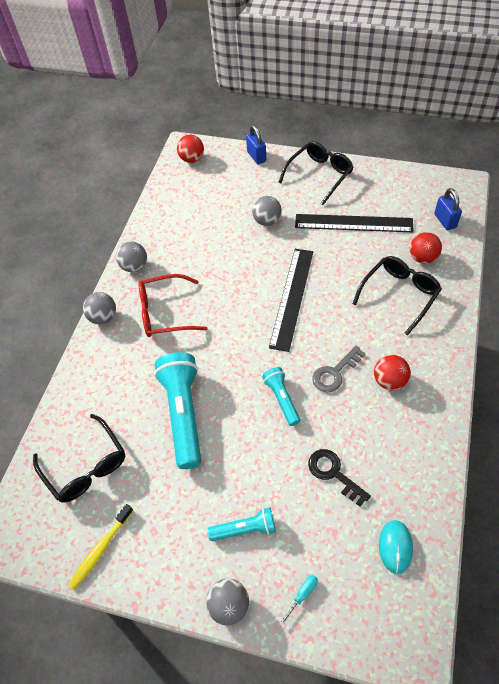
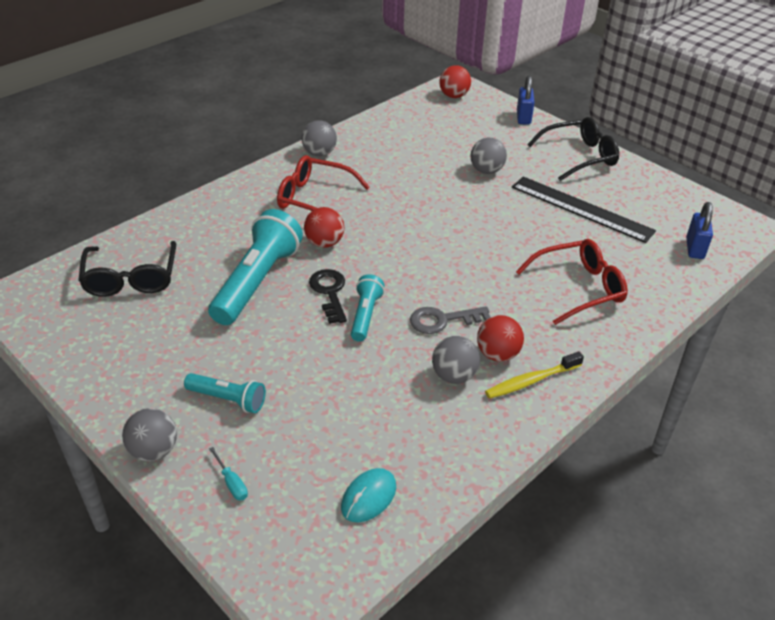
camera: 25 degrees right, 15 degrees down
(100, 549) = (83, 345): yellow toothbrush -> yellow toothbrush (531, 381)
(103, 317) = (254, 178): grey ball -> grey ball (454, 376)
(292, 297) = (454, 240): black ruler -> none
(302, 595) = (232, 483): turquoise screwdriver -> turquoise screwdriver turned 75 degrees clockwise
(333, 473) = (361, 401): black key -> black key (329, 292)
(399, 295) = (579, 288): black glasses -> red glasses
(422, 258) = (636, 269): red ball -> red ball (324, 243)

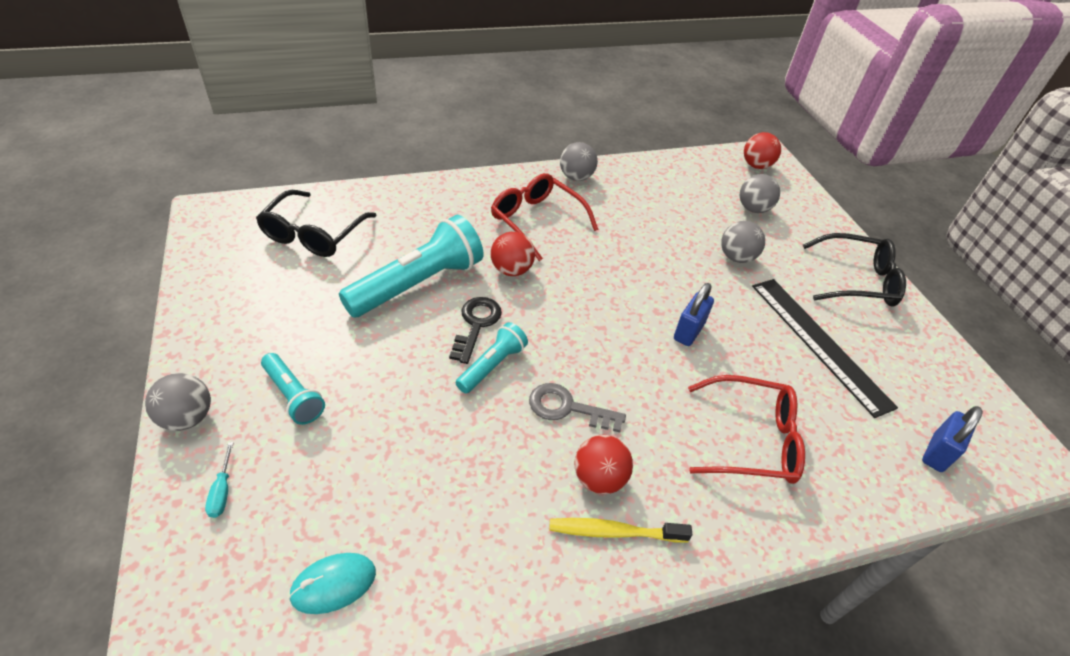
camera: 25 degrees right, 5 degrees up
(454, 376) = (532, 481): grey ball -> grey ball (753, 209)
(523, 117) = (819, 214): blue padlock -> blue padlock (688, 331)

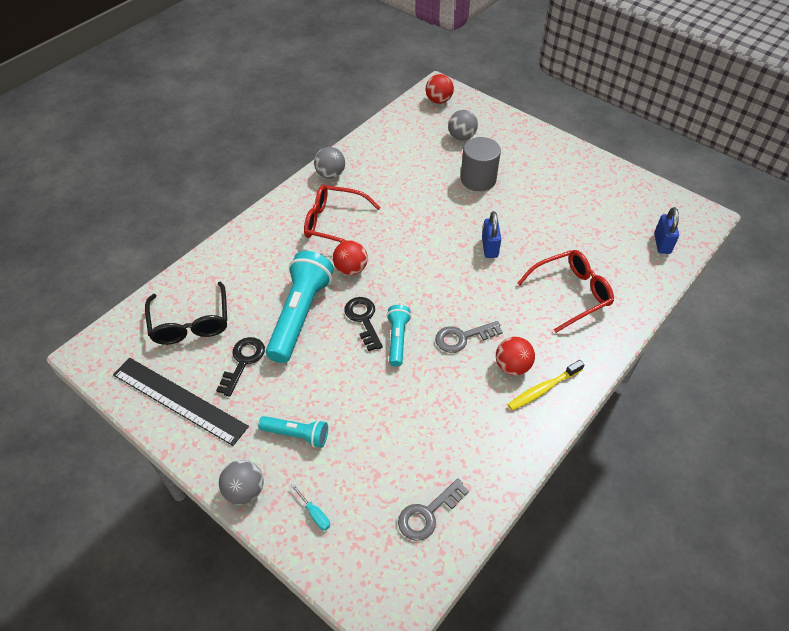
camera: 30 degrees left, 5 degrees up
(321, 294) = (243, 361): none -> black key
(333, 584) = (427, 514): turquoise mouse -> grey key
(736, 257) = (478, 179): grey ball -> grey cylinder
(819, 343) = (563, 212): black ruler -> black ruler (179, 400)
(857, 280) = (555, 156): black glasses -> none

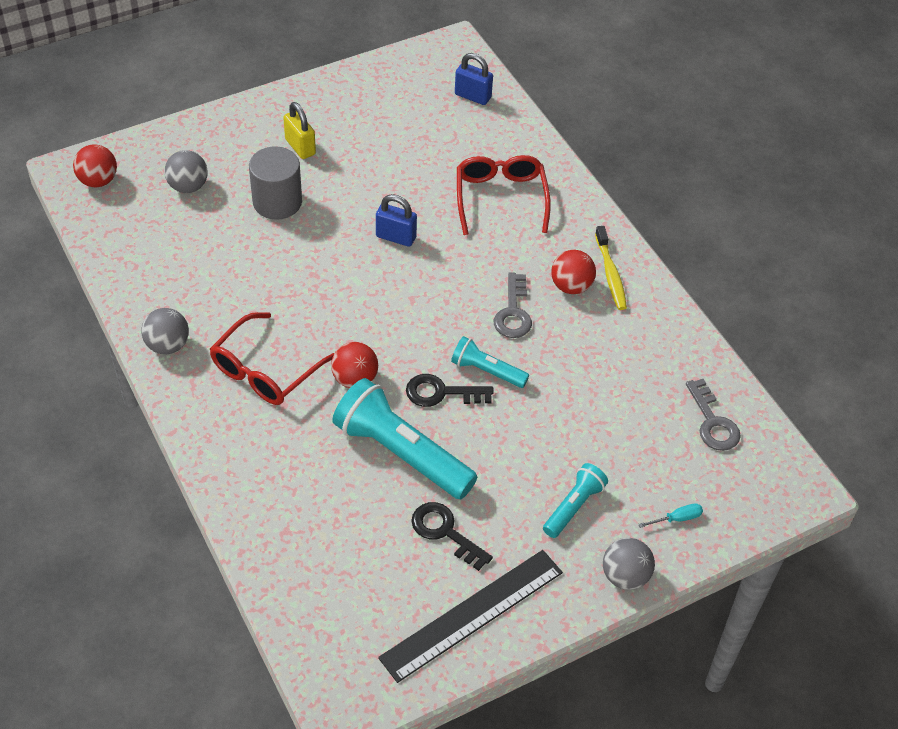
camera: 70 degrees left, 0 degrees up
(190, 323) = (353, 575): black glasses -> none
(535, 173) = (300, 147): none -> yellow padlock

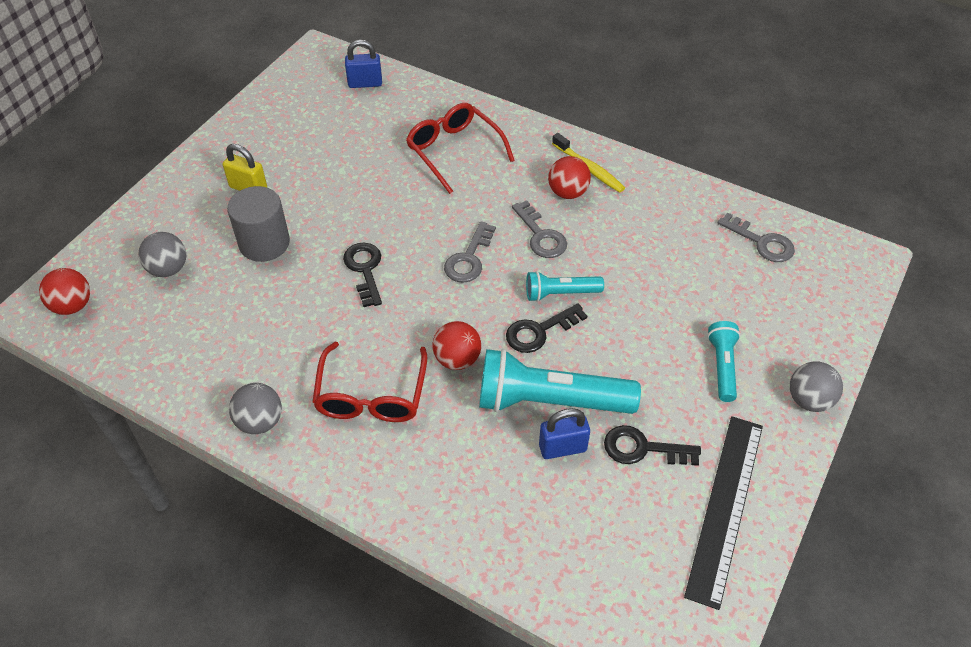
camera: 30 degrees left, 0 degrees up
(340, 266) = (365, 270): none -> black key
(396, 237) = (393, 222): blue padlock -> blue padlock (562, 448)
(433, 300) = (469, 259): none -> grey key
(677, 518) = (804, 331): turquoise screwdriver -> none

